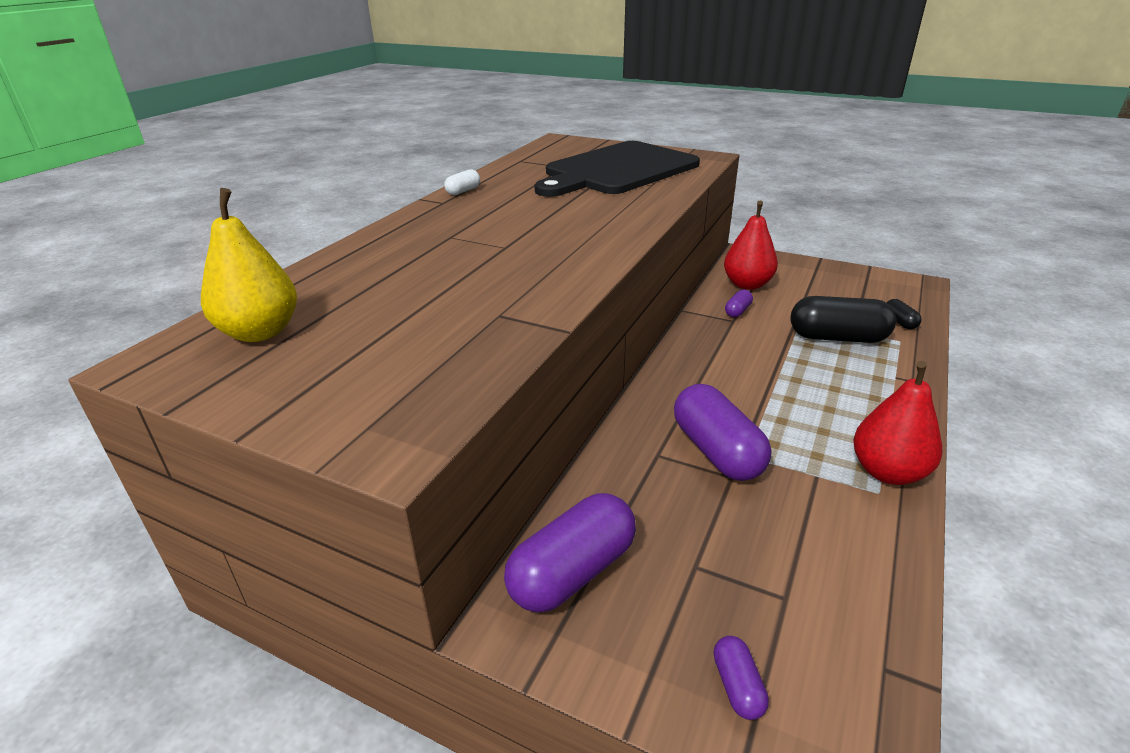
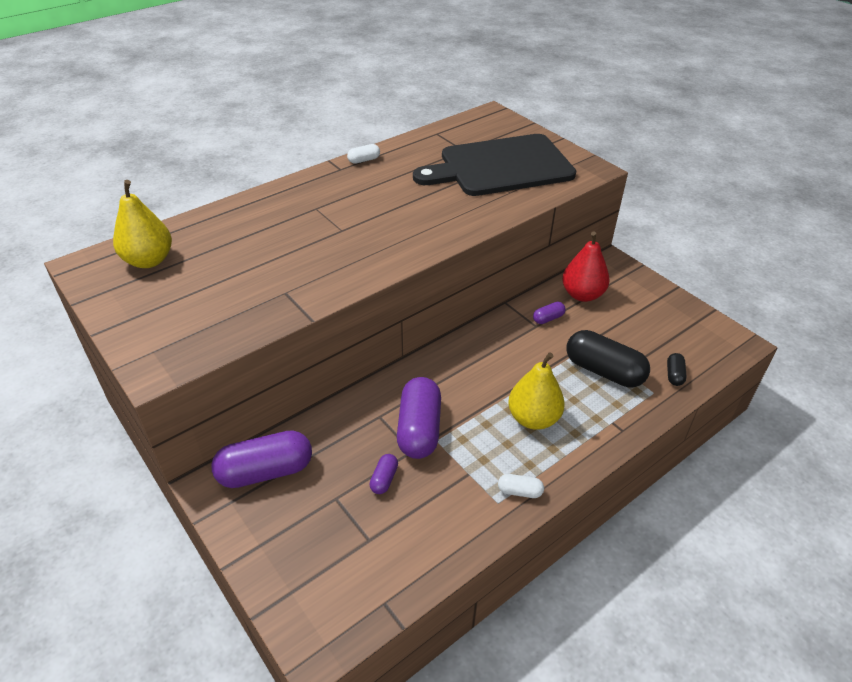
camera: 25 degrees right, 10 degrees up
(737, 686) = (296, 572): purple capsule -> purple capsule (384, 479)
(821, 399) = (533, 418): none -> yellow pear
(887, 472) = (519, 491): red pear -> white capsule

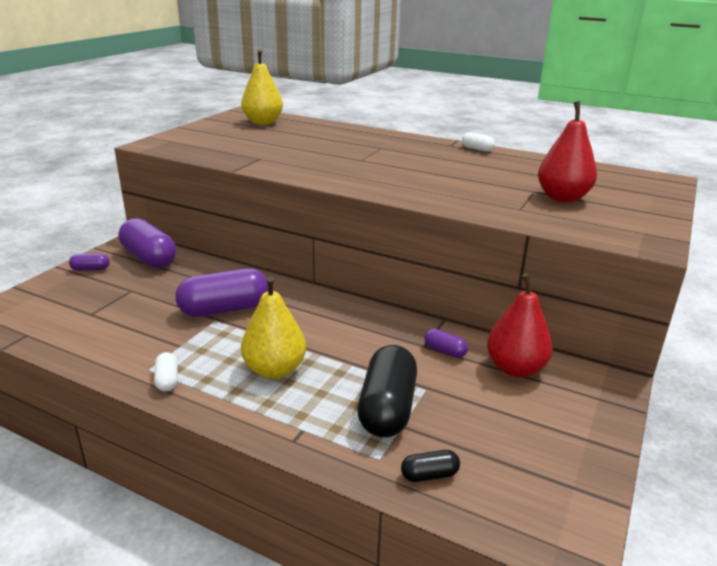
camera: 65 degrees right, 15 degrees down
(384, 479) = (158, 306): purple capsule -> purple capsule (90, 269)
(500, 166) = (562, 198): black cutting board -> red pear

